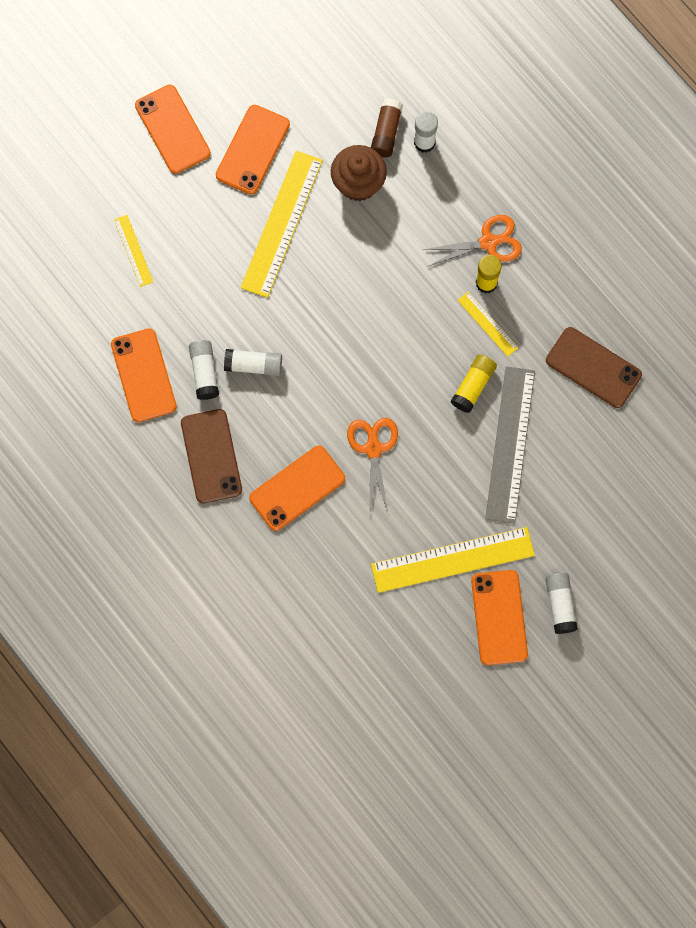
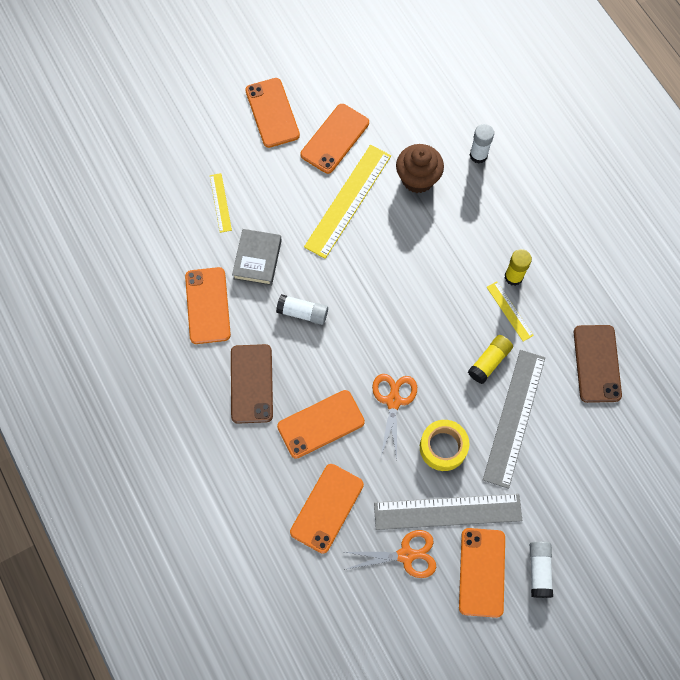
camera: 10 degrees right, 5 degrees down
(190, 311) = (257, 259): none -> grey book
(204, 372) = (260, 312): white glue stick -> none
(320, 578) = (327, 508): none -> orange phone
(386, 132) = (447, 142): brown glue stick -> none
(436, 491) = (443, 447): none -> yellow tape
(452, 559) = (447, 511): yellow ruler -> grey ruler
(488, 242) = (520, 243): orange scissors -> orange scissors (406, 555)
(593, 368) = (596, 363): brown phone -> brown phone turned 45 degrees clockwise

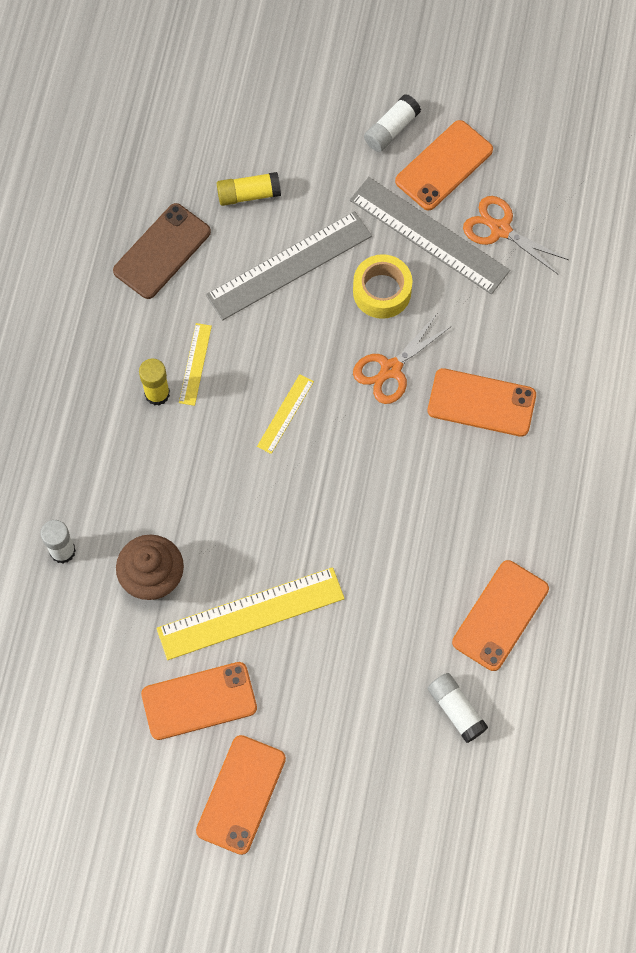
camera: 140 degrees left, 0 degrees up
(220, 202) = (392, 726): yellow ruler -> yellow ruler (285, 414)
(251, 383) = (519, 496): brown phone -> none
(257, 259) = (406, 625): grey book -> none
(302, 313) = (406, 528): white glue stick -> white glue stick (456, 710)
(327, 508) = (540, 323): orange phone -> none
(489, 362) = (263, 332): yellow glue stick -> yellow glue stick (249, 194)

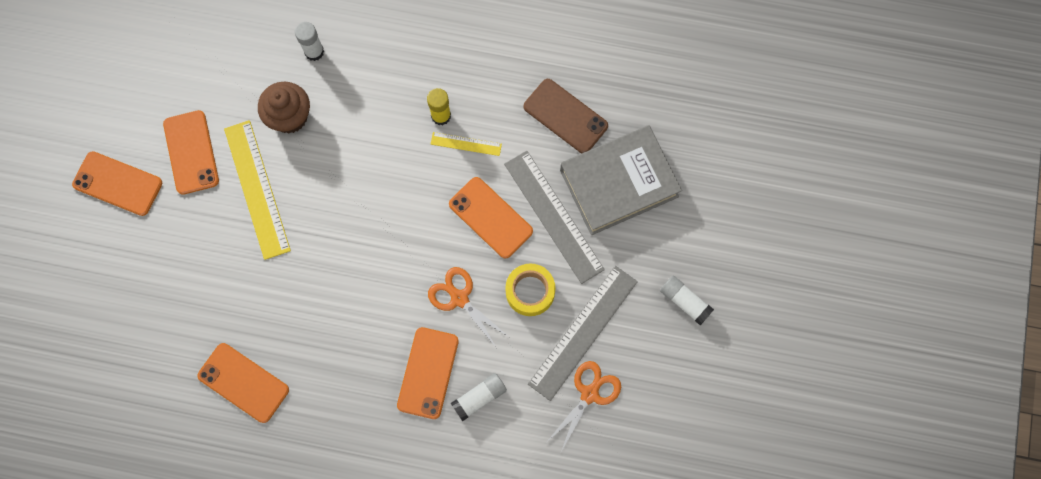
camera: 90 degrees right, 5 degrees up
(249, 194) = (619, 183): yellow glue stick -> grey book
(285, 414) = (421, 214): yellow ruler -> none
(444, 165) = (650, 346): orange phone -> orange phone (490, 217)
(456, 710) = (169, 345): white glue stick -> white glue stick (479, 398)

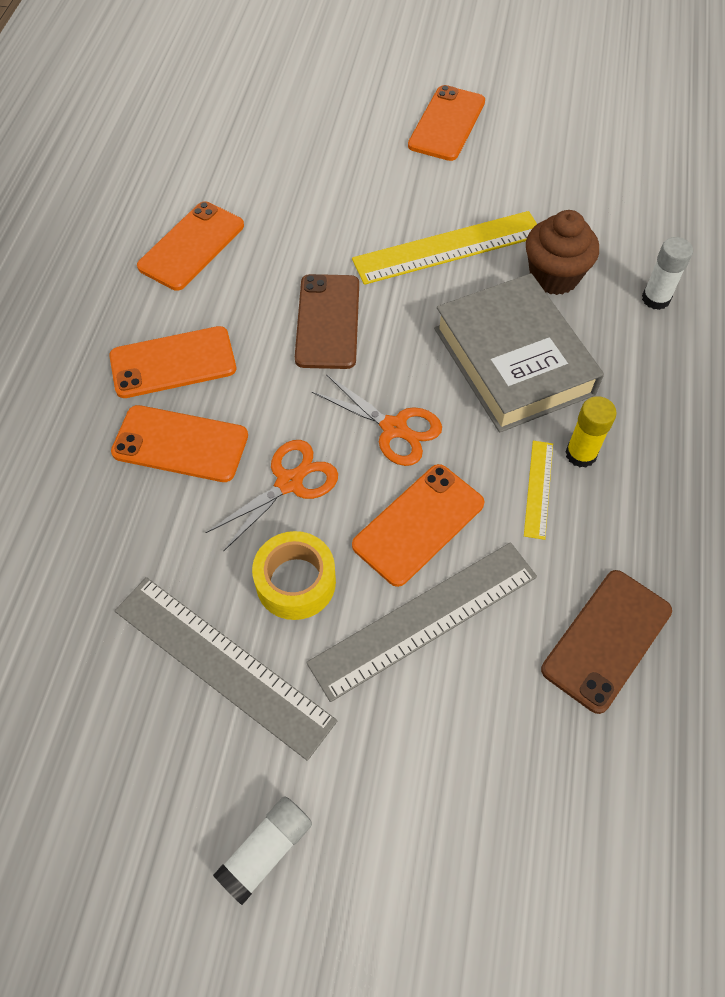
camera: 90 degrees right, 15 degrees down
(191, 152) = (492, 183): orange phone -> orange phone (173, 362)
(324, 276) = (328, 321): none -> brown phone
(479, 398) = (134, 510): white glue stick -> none
(589, 394) = (117, 673): orange scissors -> orange scissors (394, 428)
(619, 183) = (490, 731): grey book -> grey book (513, 361)

